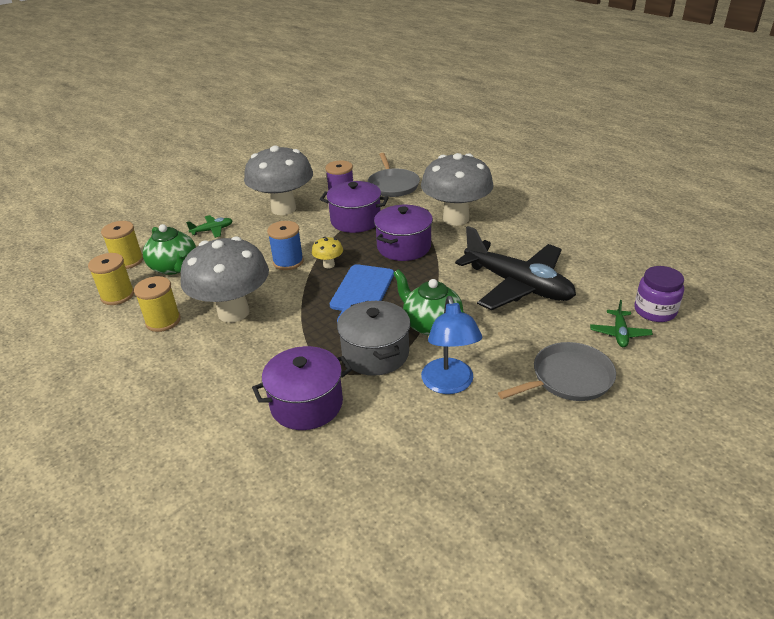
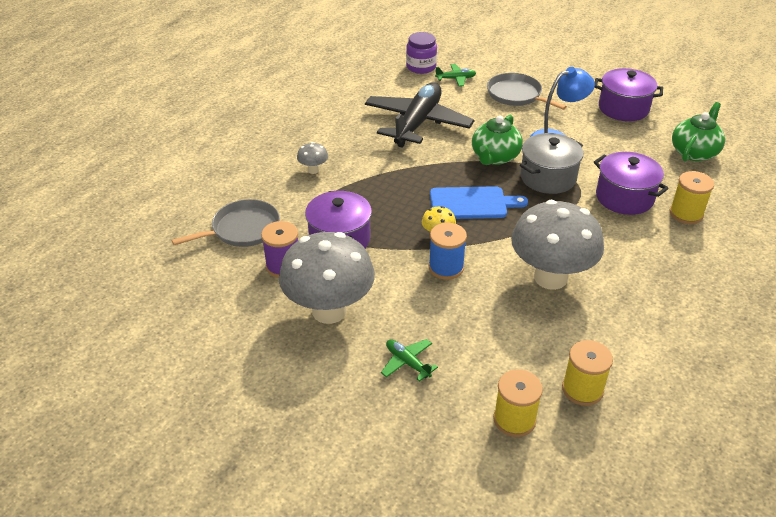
camera: 110 degrees left, 5 degrees up
(163, 321) = (595, 325): yellow spool -> yellow spool (686, 214)
(174, 267) = (503, 362): green teapot -> green teapot (694, 152)
(404, 247) = (382, 193): purple pot -> purple pot (623, 108)
(456, 218) = (313, 170): grey mushroom -> grey mushroom, size x0.41

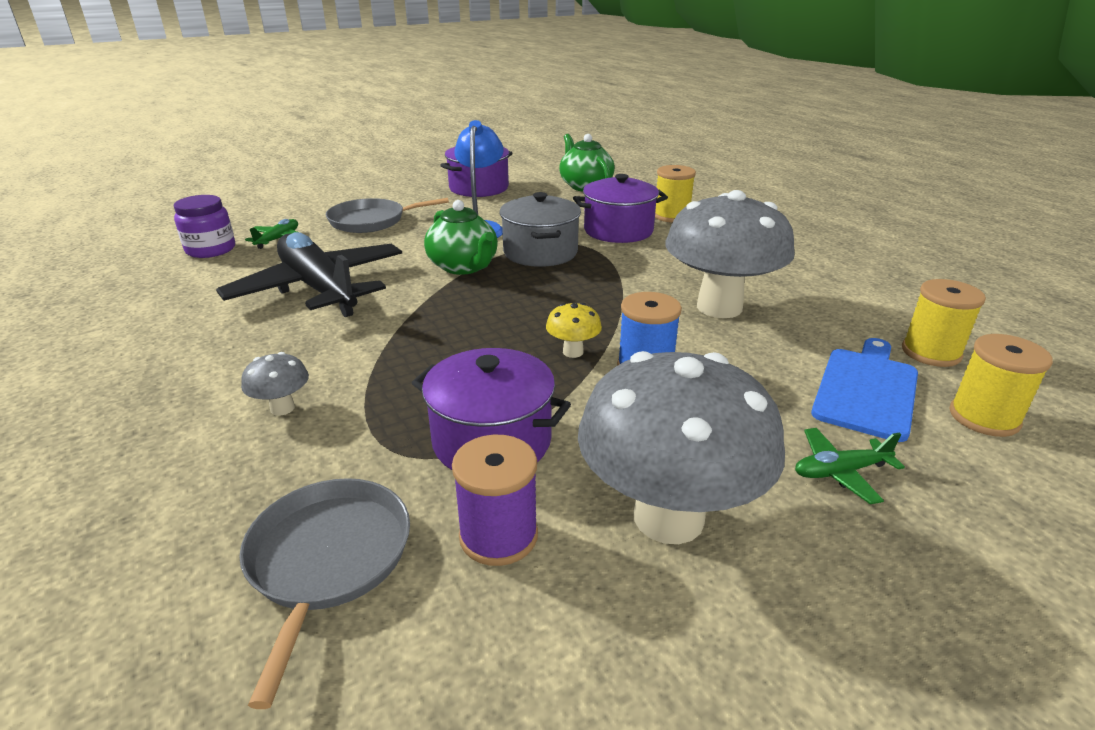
camera: 60 degrees left, 10 degrees down
(472, 203) = (533, 308): blue cutting board -> blue cutting board (867, 389)

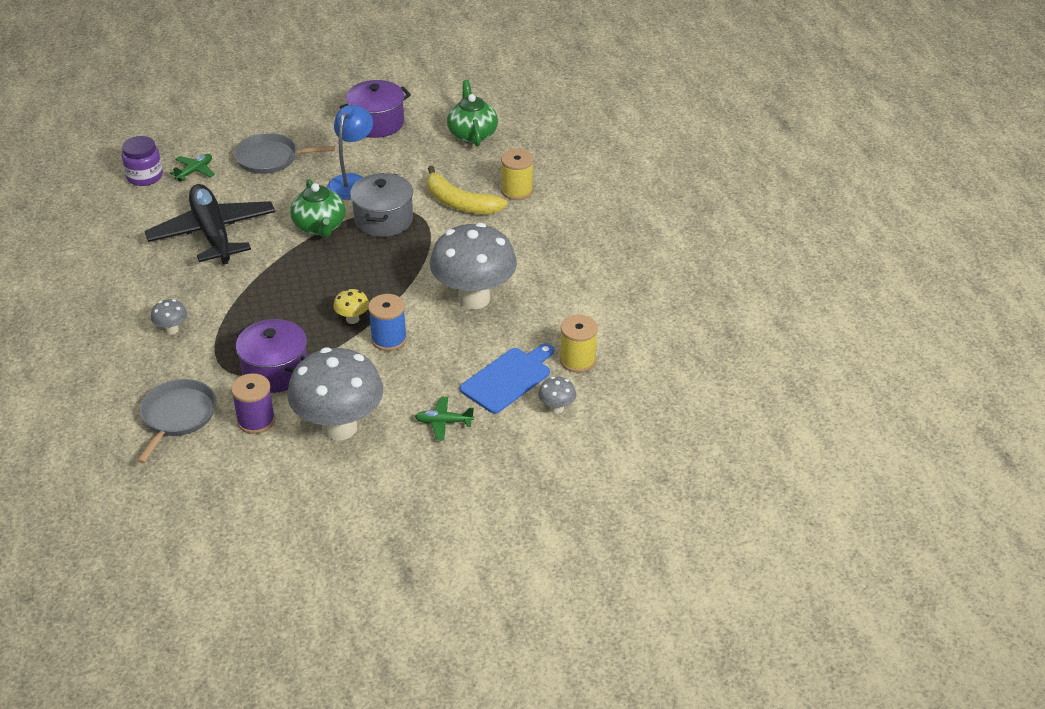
camera: 15 degrees right, 10 degrees up
(618, 231) = (460, 203): purple pot -> yellow banana
(984, 417) = (556, 408): yellow spool -> grey mushroom

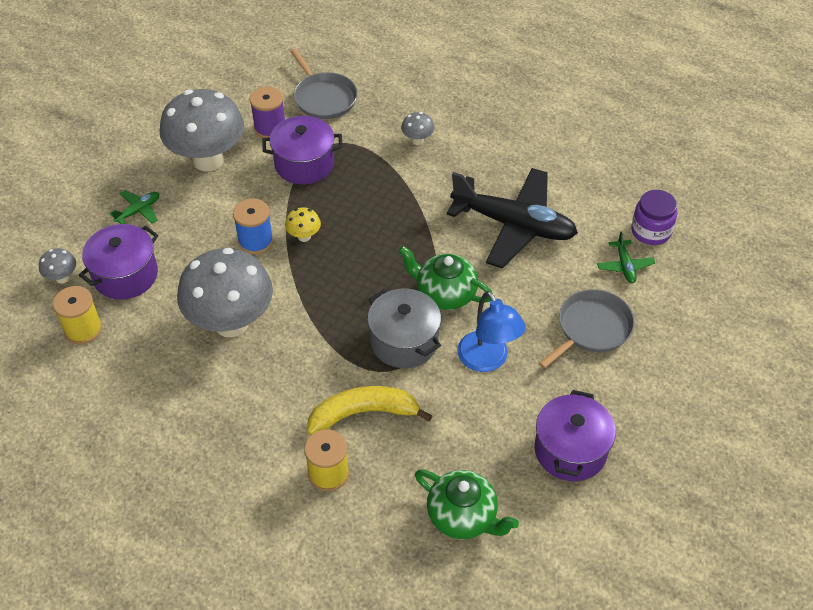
camera: 135 degrees right, 10 degrees up
(508, 378) = (125, 275): blue cutting board -> purple pot

